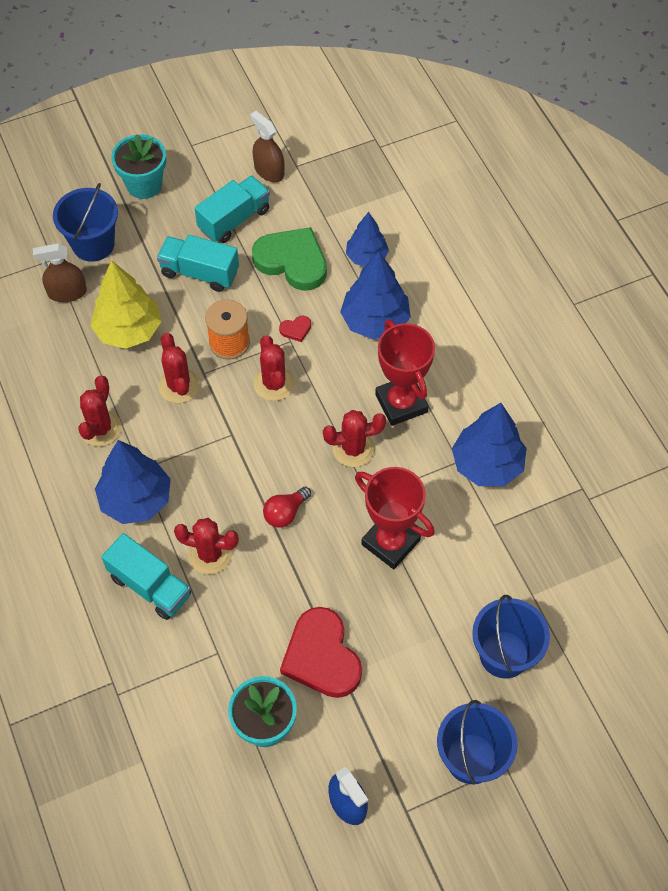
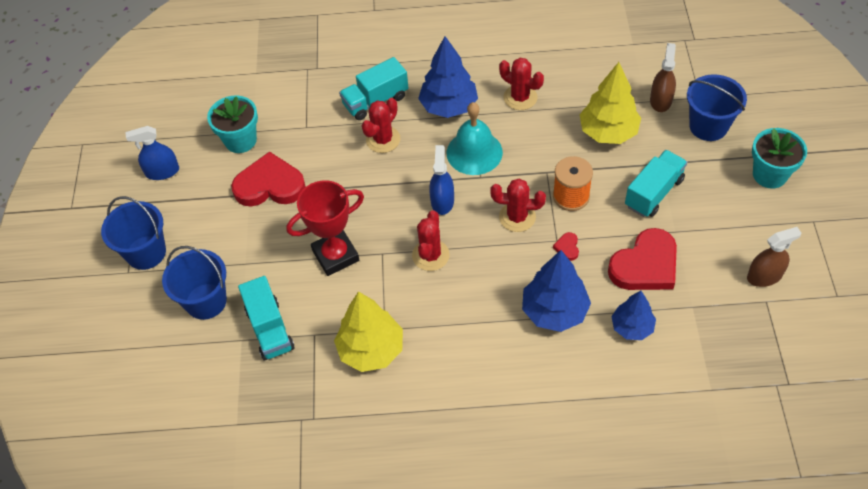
camera: 115 degrees right, 5 degrees down
(179, 386) = (540, 153): red cactus -> none
(198, 451) = (474, 152): none -> turquoise bell
(234, 220) = (709, 233): turquoise truck -> turquoise truck (269, 329)
(278, 461) = (442, 201): none -> blue spray bottle
(285, 513) = (394, 194): red light bulb -> none
(292, 261) = (645, 265): green heart -> red heart
(401, 403) = (459, 304): red trophy -> none
(487, 464) = (371, 350): blue tree -> yellow tree

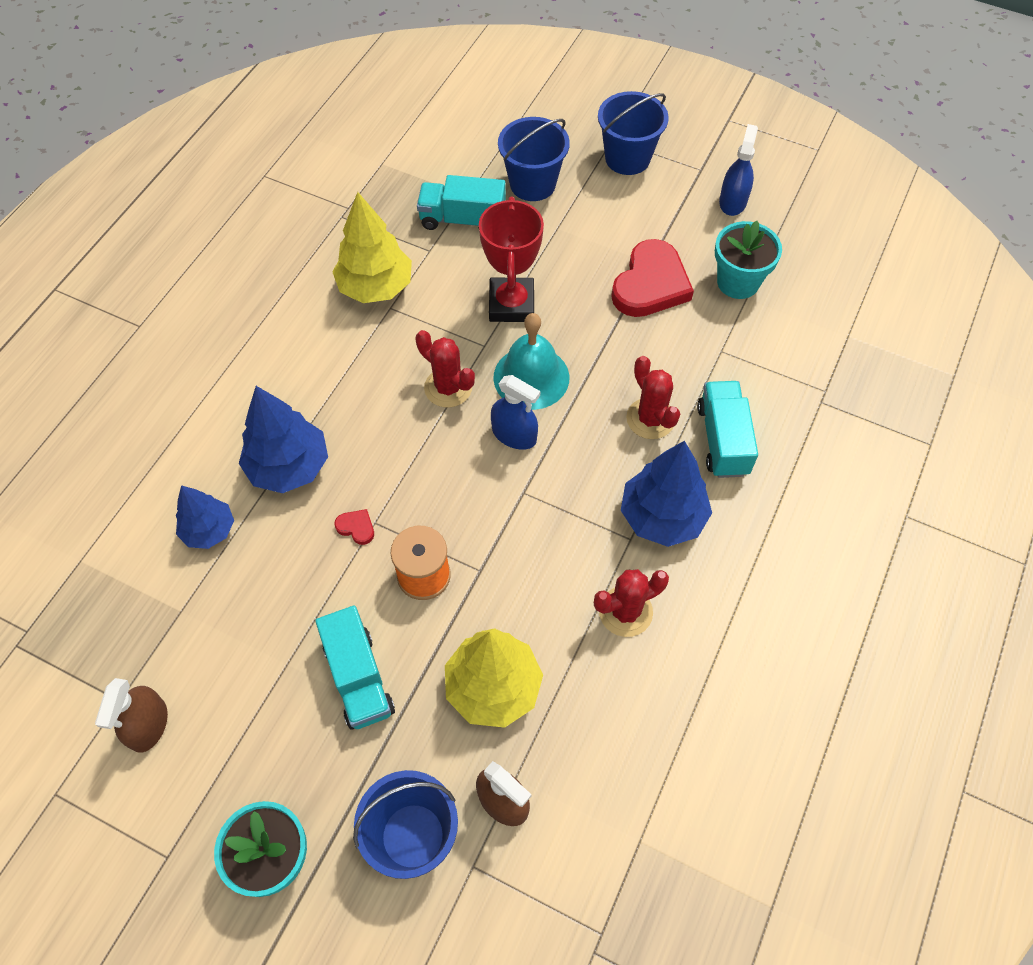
camera: 115 degrees right, 5 degrees up
(474, 152) = (565, 506): turquoise bell -> turquoise bell (531, 377)
(517, 217) = (436, 499): red cactus -> none
(645, 265) = (269, 596): red heart -> none

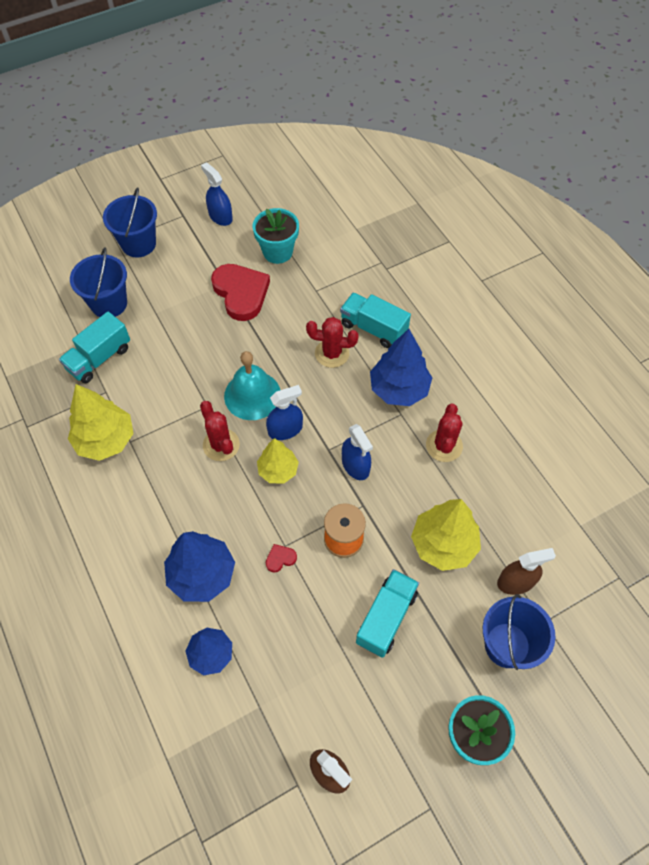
camera: 55 degrees left, 0 degrees up
(359, 678) = (386, 618): turquoise truck -> turquoise truck turned 75 degrees counterclockwise
(448, 388) = (221, 445): red cactus -> red cactus turned 75 degrees clockwise
(459, 459) = (278, 470): none -> yellow tree
(511, 304) = (190, 372): red trophy -> none
(524, 532) = (355, 465): none -> blue spray bottle

